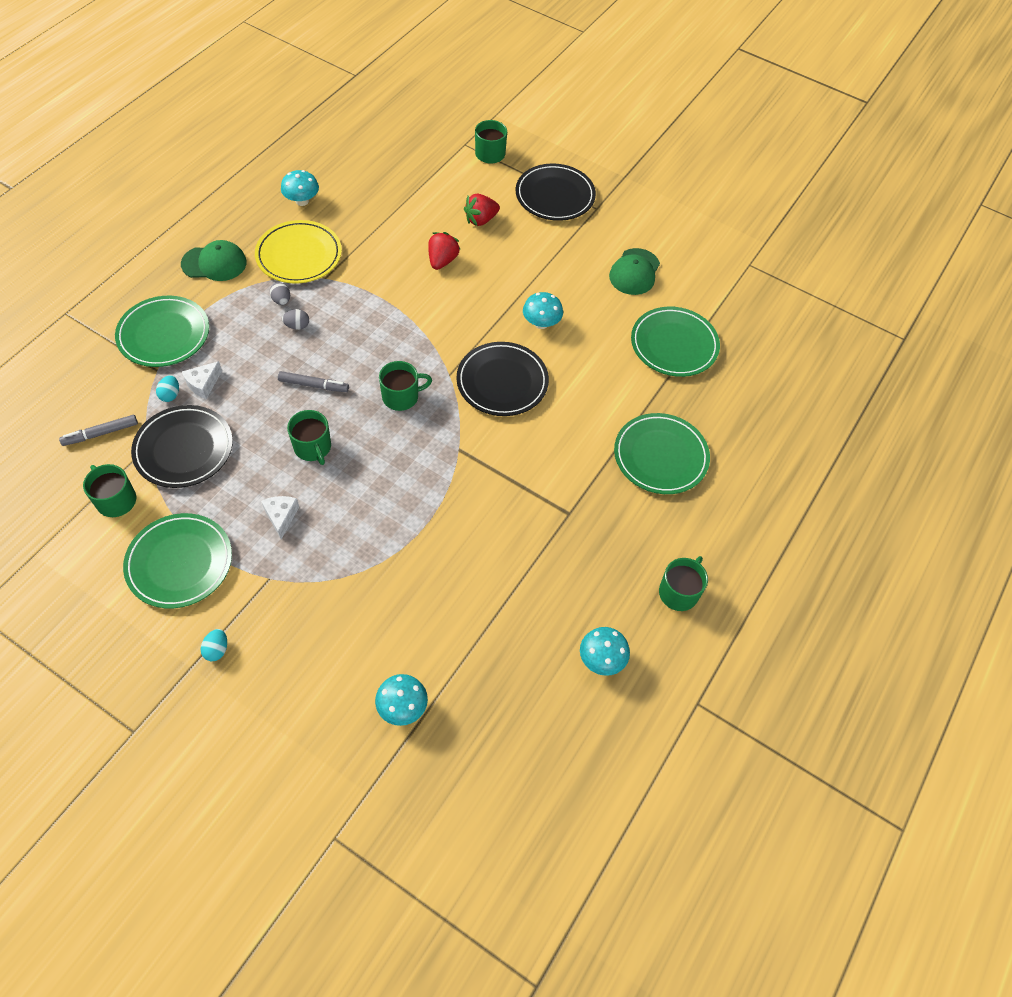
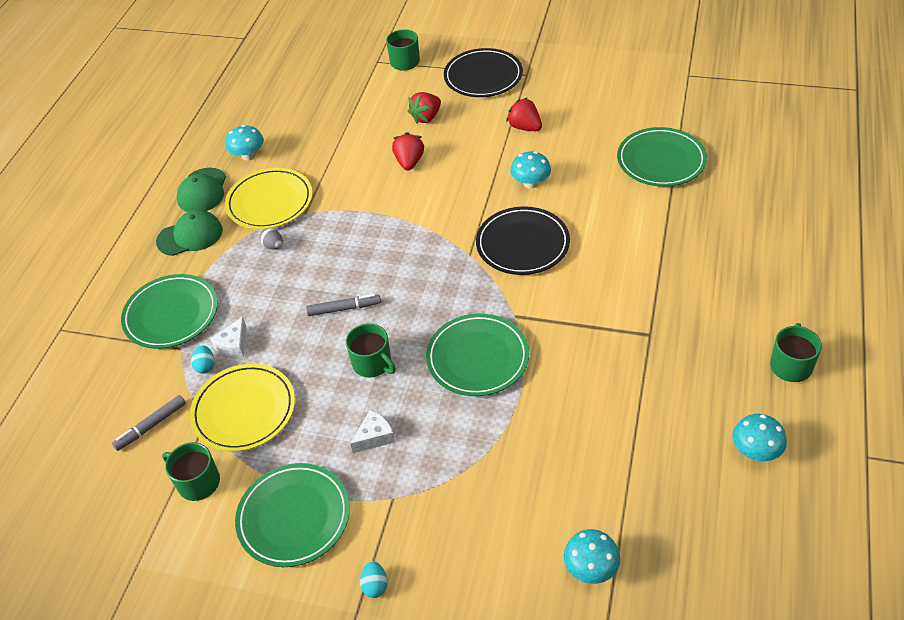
camera: 10 degrees left, 10 degrees down
(184, 449) = (244, 410): black plate -> yellow plate
(281, 517) = (375, 437): white cheese -> white cheese turned 75 degrees clockwise
(297, 326) = (300, 262): grey egg -> none
(401, 396) = (434, 289): green mug -> none
(566, 263) = (525, 127): none -> red strawberry
(634, 272) = (590, 114): green cap -> green cap (202, 191)
(660, 456) = (704, 256): green plate -> green plate (477, 358)

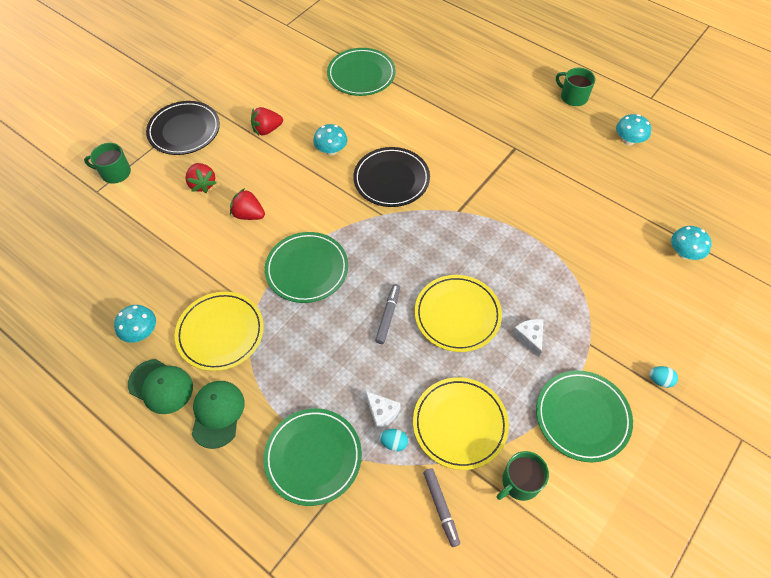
camera: 70 degrees left, 10 degrees up
(273, 246) = (280, 346): grey egg -> none
(373, 363) = (457, 315): green mug -> yellow plate
(477, 358) = (486, 247): green plate -> green plate (307, 269)

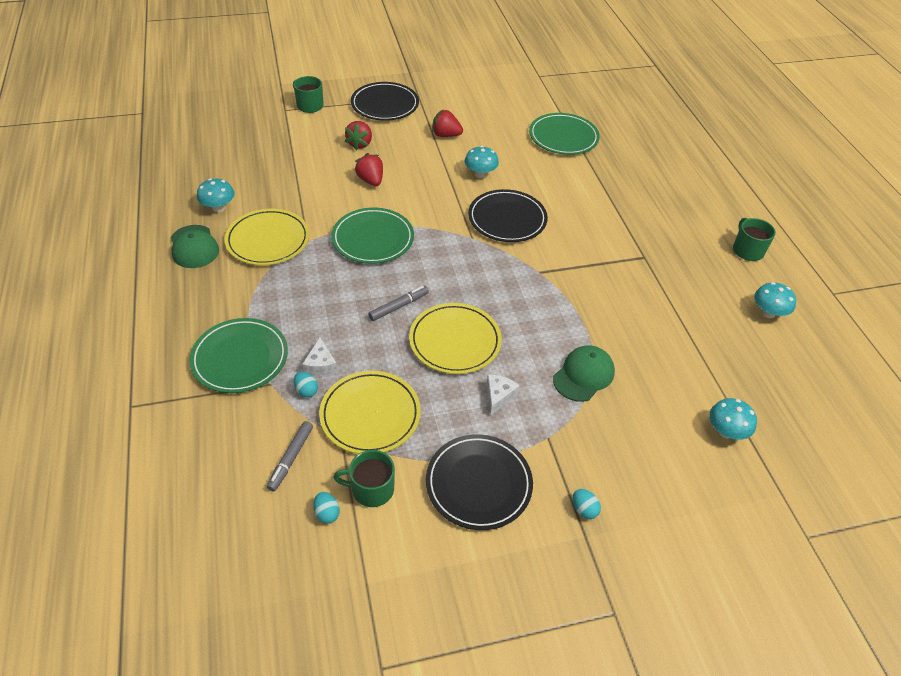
camera: 35 degrees right, 10 degrees down
(217, 414) = (209, 287): green cap -> green cap (583, 375)
(510, 528) = (327, 513): none -> turquoise egg
(582, 417) = (478, 484): green plate -> black plate

